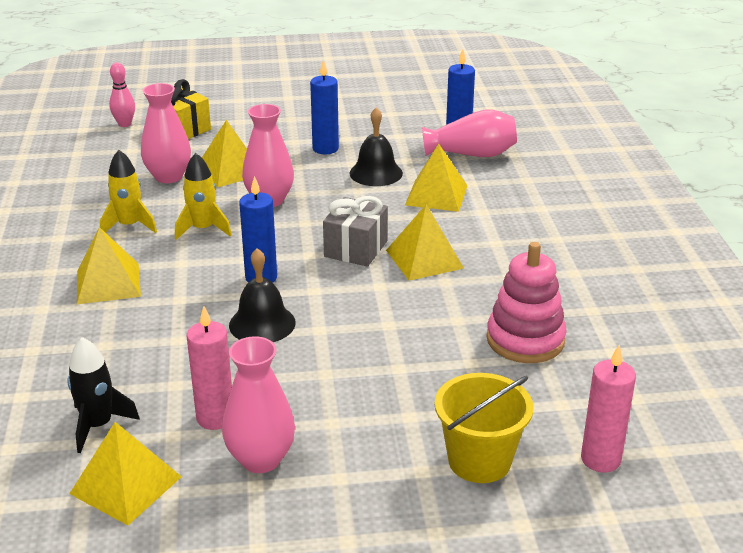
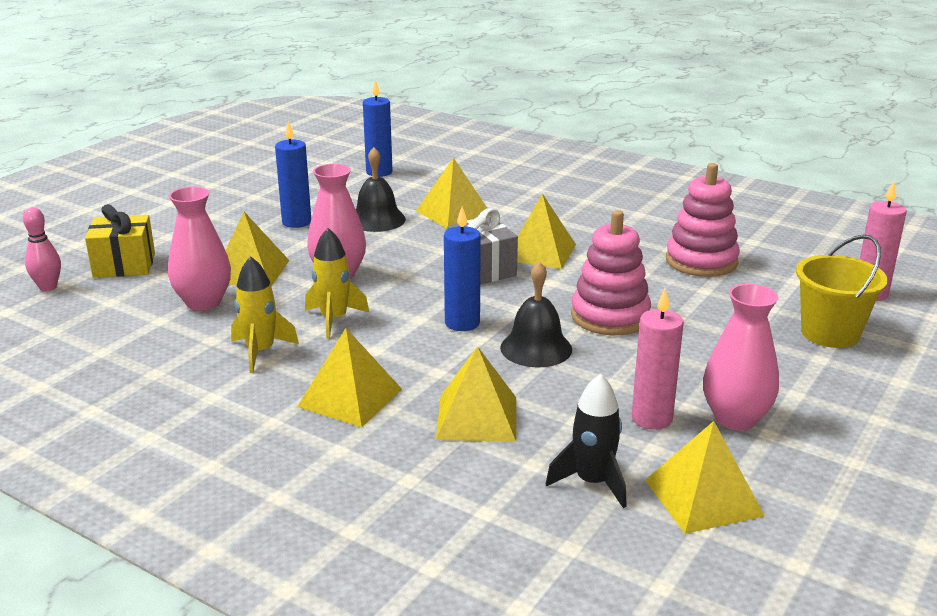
camera: 50 degrees left, 5 degrees down
(135, 341) = (476, 417): none -> yellow pyramid
(356, 335) = (610, 316): none -> pink stacking toy
(471, 154) = (416, 179): pink vase -> none

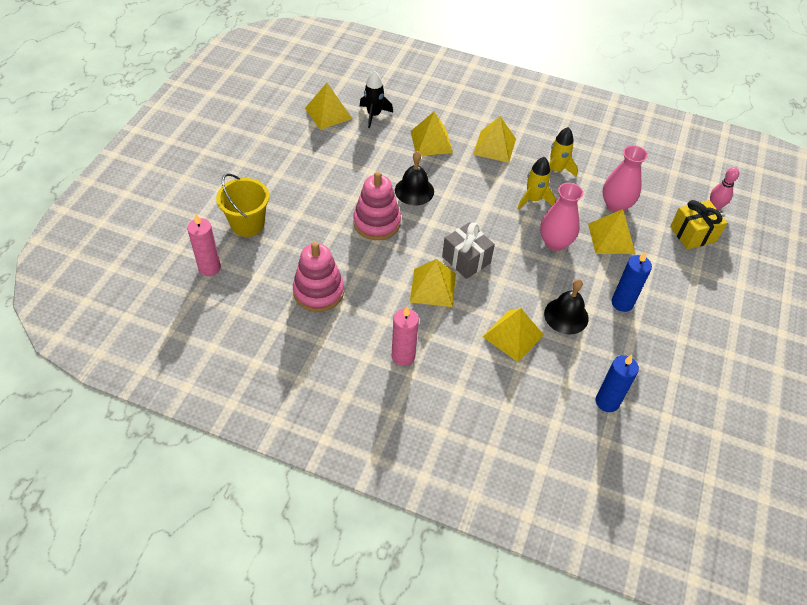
camera: 165 degrees right, 25 degrees up
(462, 323) = (460, 206): blue candle -> none
(651, 418) = (350, 150): pink candle -> pink candle (403, 356)
(735, 418) = (310, 155): pink vase -> none

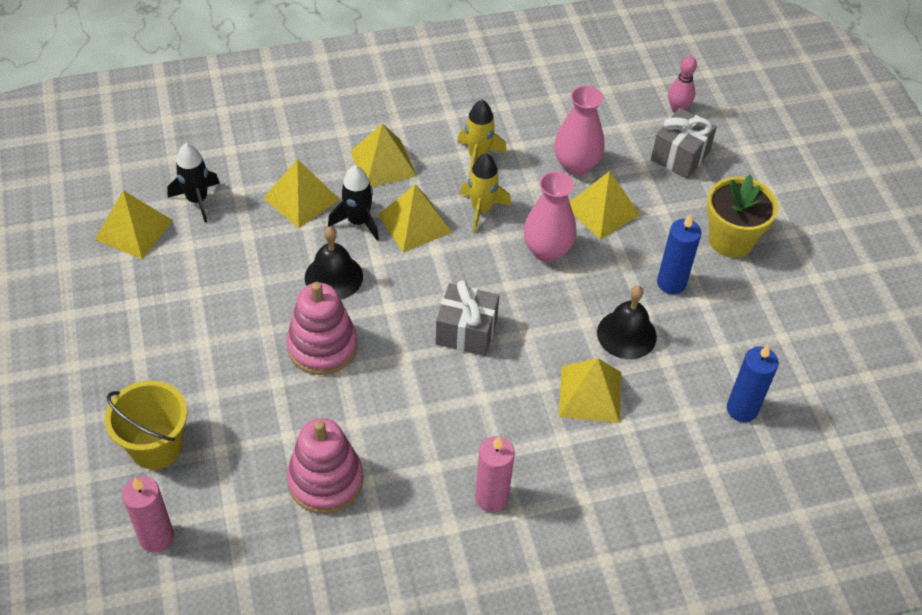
camera: 35 degrees left, 0 degrees up
(433, 287) = (457, 390): yellow pyramid -> yellow pyramid (415, 223)
(453, 169) = (358, 222): none -> black rocket
(686, 300) = (731, 240): none -> yellow flower pot
(693, 234) = (680, 156): yellow gift -> grey gift

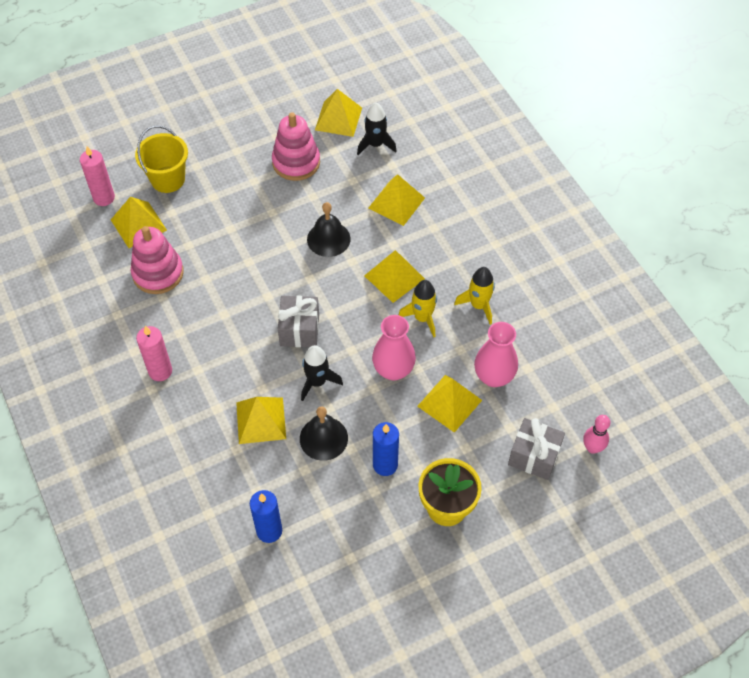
camera: 80 degrees right, 5 degrees up
(322, 346) = (265, 246): pink stacking toy -> pink stacking toy (296, 162)
(358, 222) = (385, 241): black rocket -> black rocket (317, 382)
(383, 163) = (449, 244): yellow pyramid -> yellow pyramid (138, 224)

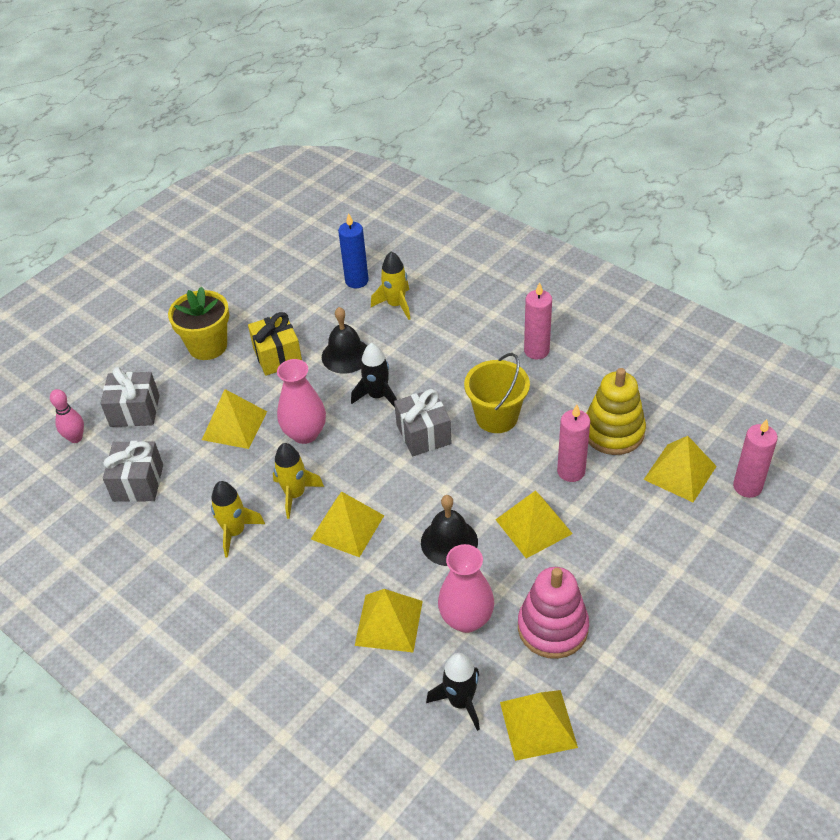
camera: 160 degrees right, 10 degrees down
(158, 273) = (613, 432): pink stacking toy -> yellow stacking toy
(168, 179) = (694, 538): yellow bucket -> yellow bucket (496, 417)
(211, 255) = (571, 471): none -> pink candle
(248, 480) = (396, 305): none -> yellow rocket
(261, 420) = (413, 348): yellow pyramid -> yellow pyramid (534, 526)
(385, 465) = (278, 356): blue candle -> yellow gift
(493, 376) = (195, 465): pink vase -> pink vase (466, 619)
(545, 379) = (138, 483): none -> grey gift

